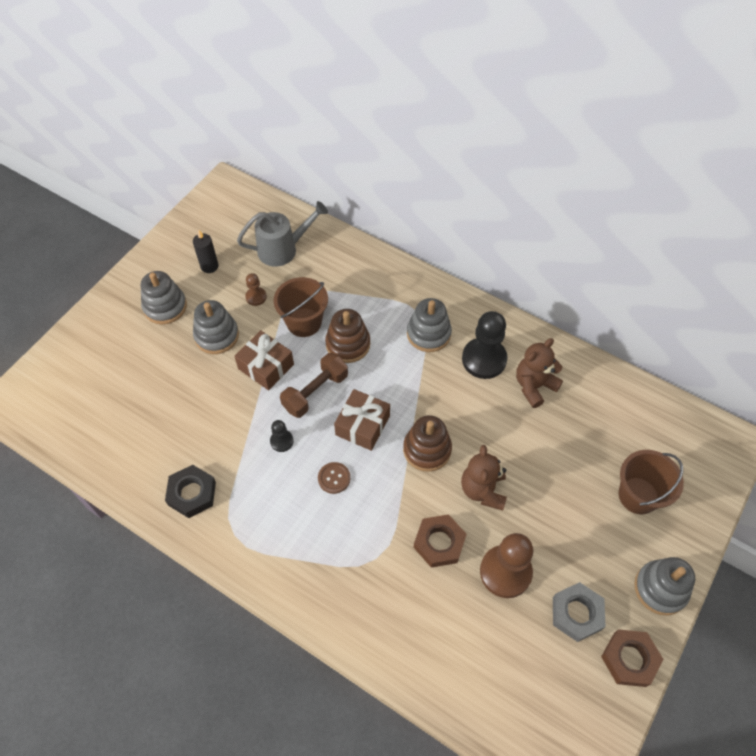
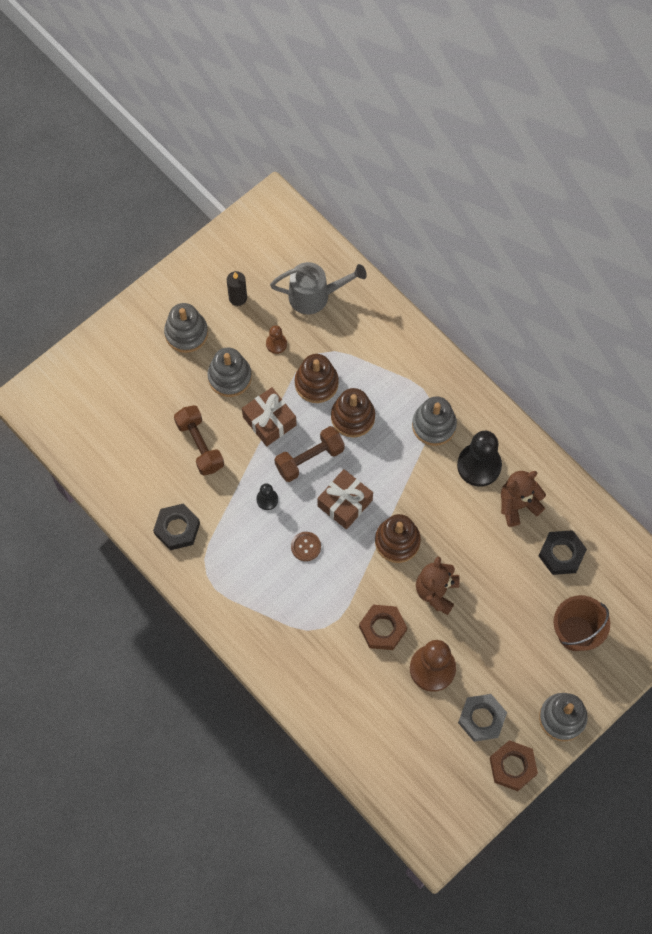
camera: 15 degrees right, 10 degrees up
(199, 405) = (200, 445): none -> brown dumbbell
(304, 322) = (316, 383): brown bucket -> brown stacking toy
(593, 422) = (561, 554): none -> black nut

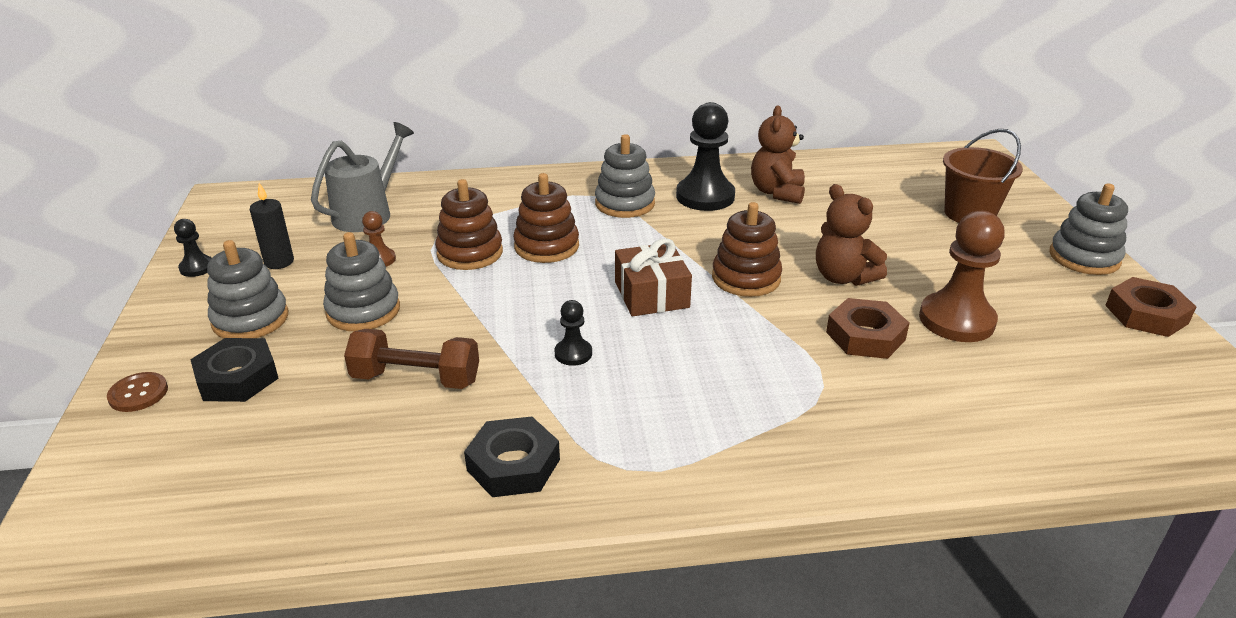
camera: 55 degrees left, 35 degrees down
(204, 264) = (197, 267): none -> black pawn
(269, 421) = (467, 305): brown gift -> none
(306, 547) = (680, 350): brown button -> brown button (138, 393)
(309, 459) = (559, 296): brown dumbbell -> none
(481, 719) = (1058, 311): grey nut -> none
(561, 554) = (861, 190): black nut -> black nut (237, 377)

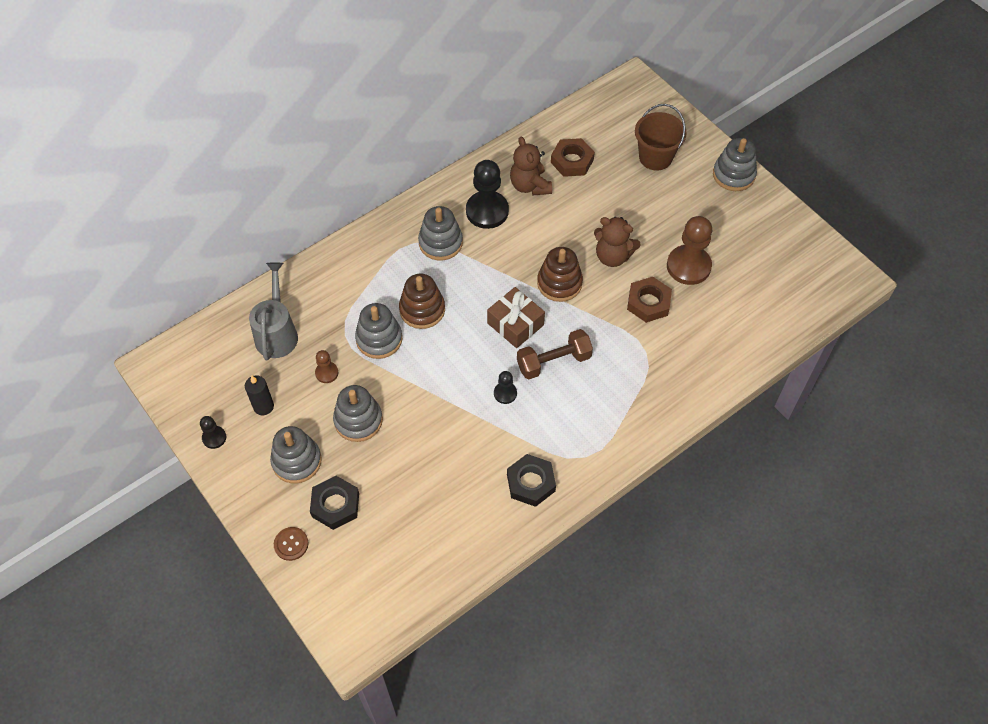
camera: 30 degrees left, 25 degrees up
(416, 379) = (435, 455): brown dumbbell -> brown dumbbell (553, 362)
(470, 253) = (379, 339): brown stacking toy -> grey stacking toy
(1146, 314) = (779, 215): brown nut -> brown nut (572, 161)

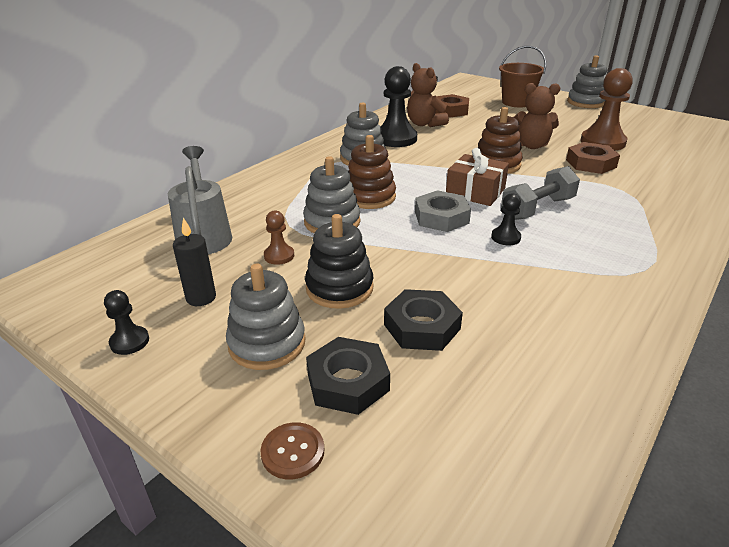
camera: 15 degrees left, 25 degrees down
(358, 420) = (339, 288): grey stacking toy -> black stacking toy
(468, 354) = (441, 217): none -> grey nut
(530, 483) = (605, 304): black nut -> black nut (422, 327)
(553, 362) = (537, 209): brown dumbbell -> grey dumbbell

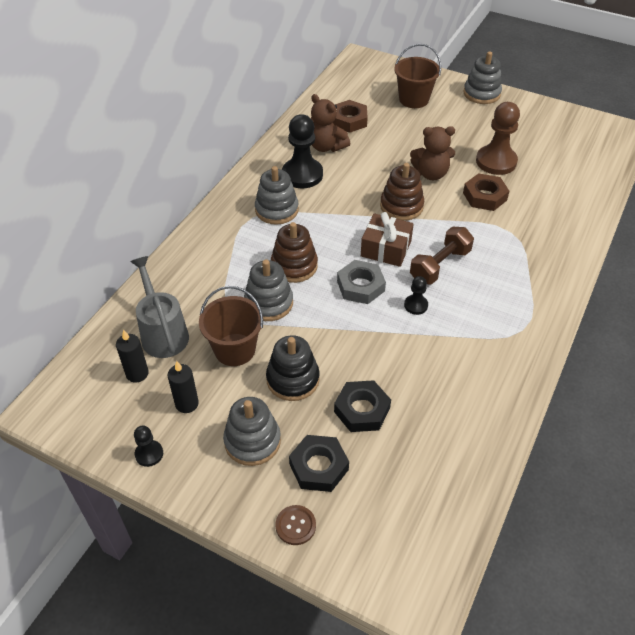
camera: 10 degrees left, 15 degrees up
(157, 265) = (137, 373): none -> black candle
(279, 256) = (235, 350): brown pawn -> brown bucket
(537, 209) = (440, 265): grey dumbbell -> brown dumbbell

